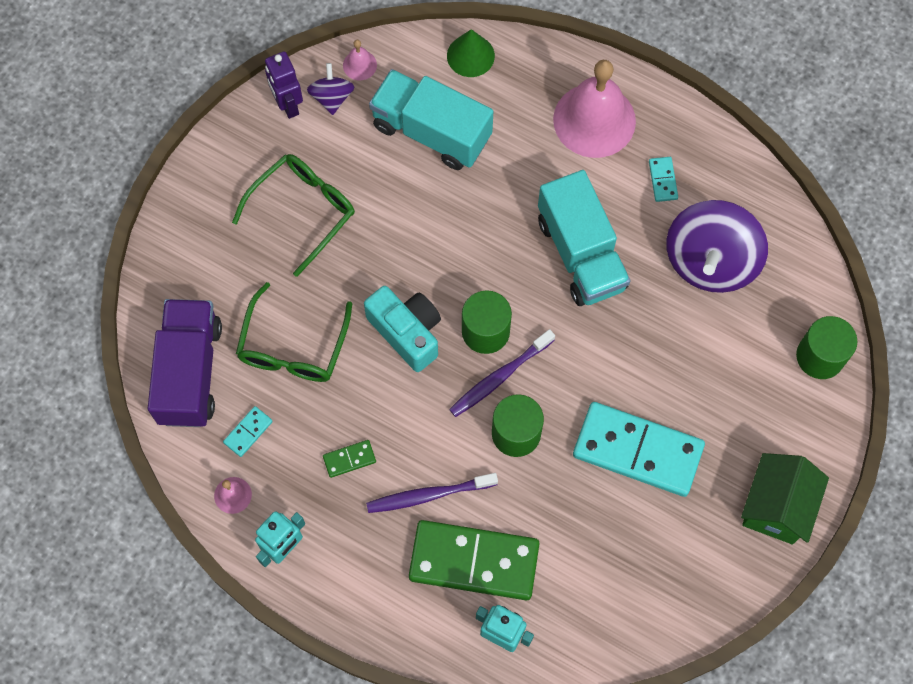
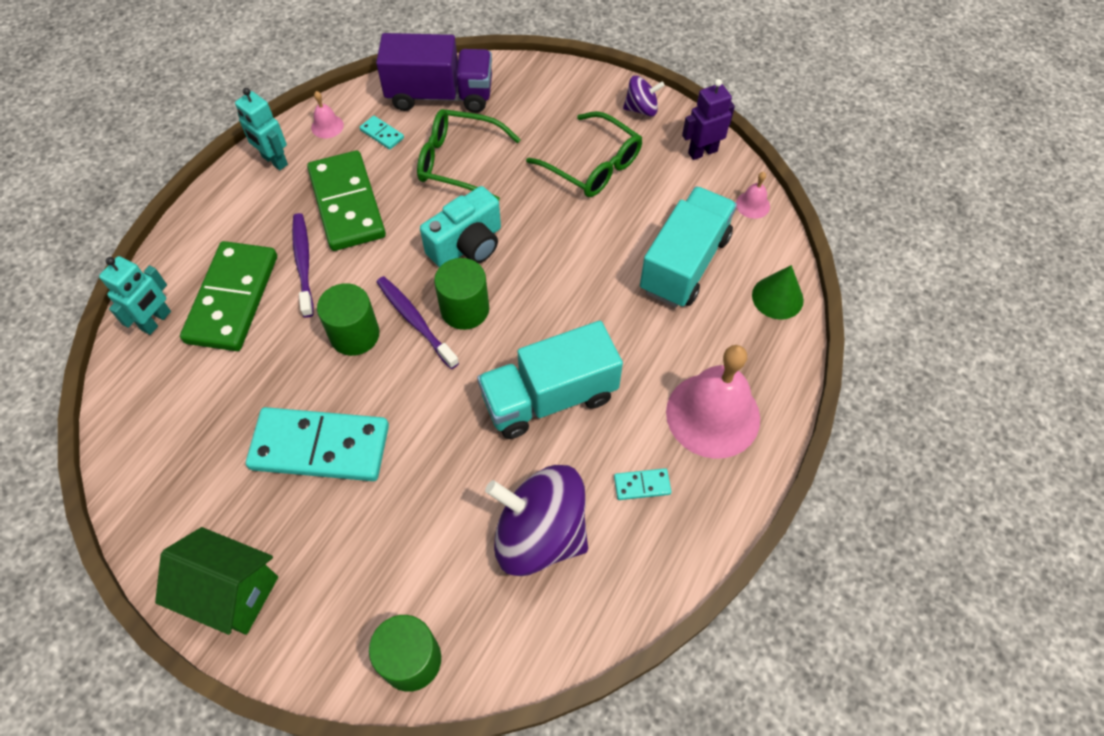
camera: 90 degrees right, 10 degrees down
(332, 97) = (714, 184): purple spinning top -> purple spinning top (641, 109)
(349, 459) = (347, 204): green domino -> green domino, size x2.46
(637, 451) = (320, 446): turquoise domino -> turquoise domino turned 75 degrees clockwise

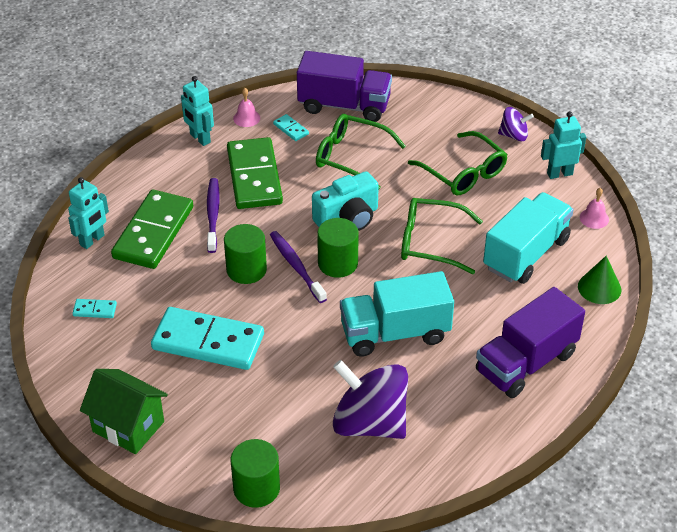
camera: 10 degrees right, 15 degrees down
(571, 264) = (431, 242): none -> green glasses
(642, 485) = (458, 402): turquoise domino -> turquoise domino (95, 310)
(702, 152) = (559, 174): purple robot -> turquoise robot
(713, 415) = (526, 363): pink bell -> purple truck

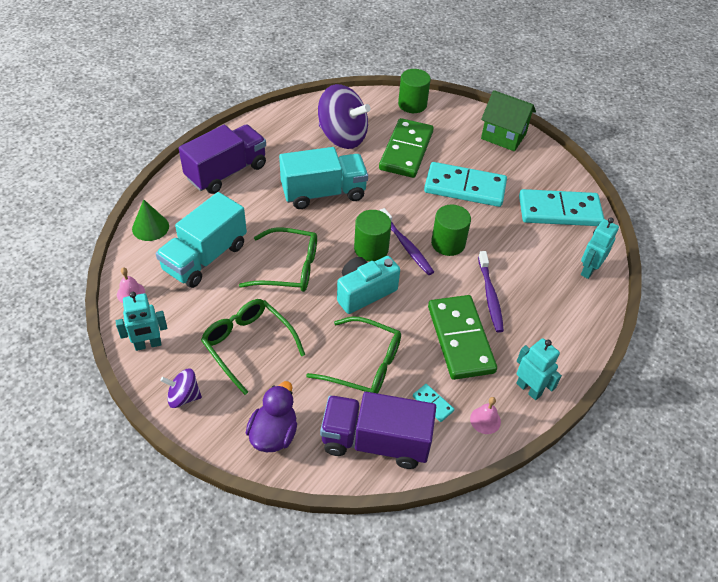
camera: 175 degrees right, 5 degrees up
(95, 310) = (559, 211): turquoise domino -> turquoise domino, size x2.46
(153, 232) = (538, 277): green domino -> green domino (406, 151)
(430, 111) = (274, 434): none -> purple duck

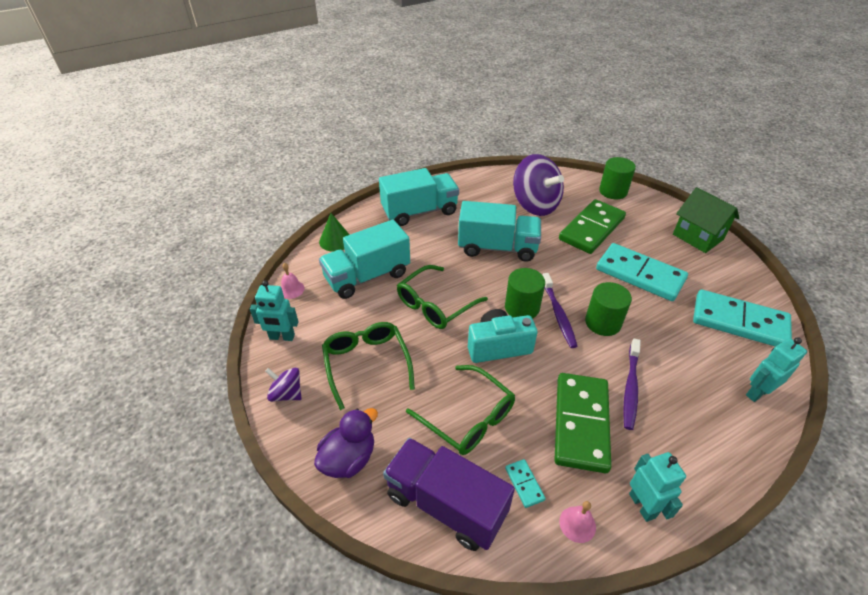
camera: 25 degrees right, 5 degrees down
(226, 172) = (419, 211): purple truck -> turquoise truck
(288, 268) = (436, 304): green glasses -> green glasses turned 105 degrees clockwise

